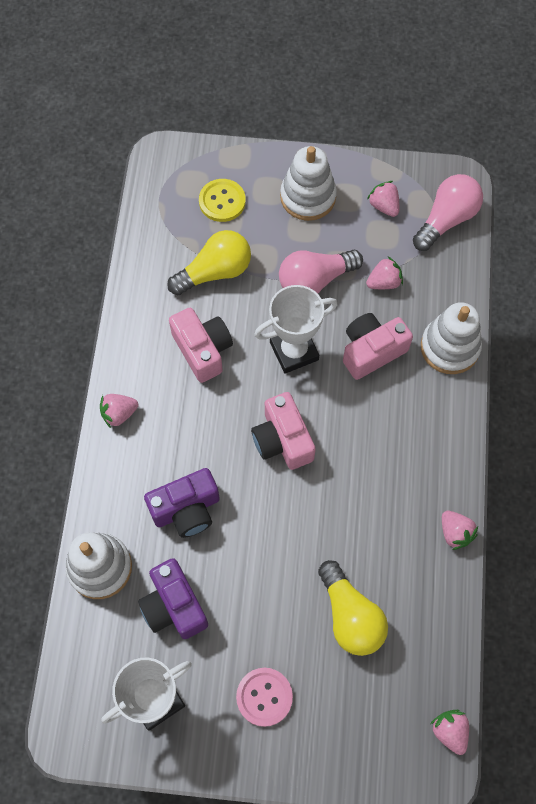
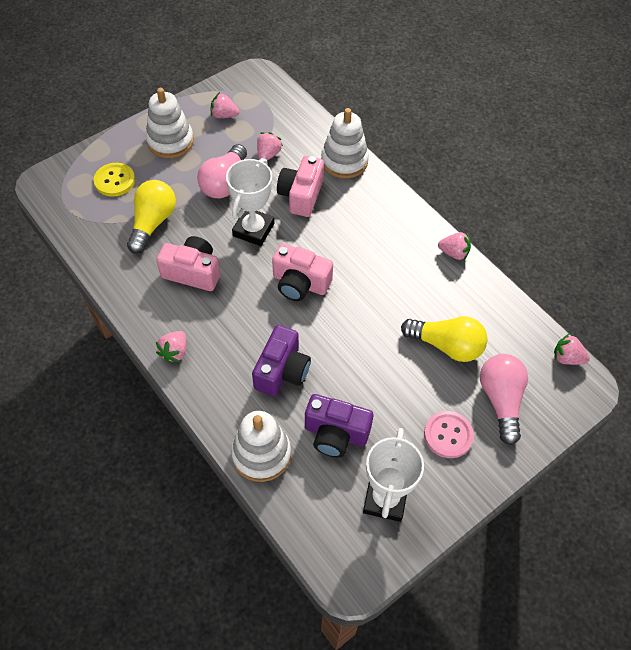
camera: 45 degrees left, 10 degrees down
(446, 219) = (269, 98): pink light bulb -> pink light bulb (500, 400)

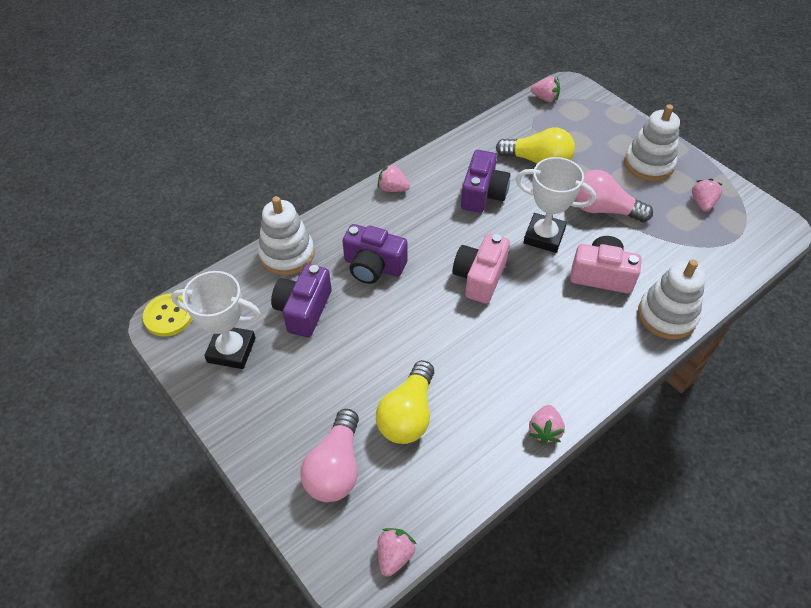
camera: 90 degrees right, 5 degrees down
(114, 181) = (584, 130): yellow button -> yellow button (169, 316)
(193, 272) = (483, 194): pink camera -> purple camera
(268, 154) = (655, 244): pink strawberry -> pink strawberry (545, 98)
(448, 435) = (295, 409): pink button -> none
(500, 400) = (335, 467): pink light bulb -> pink light bulb turned 105 degrees clockwise

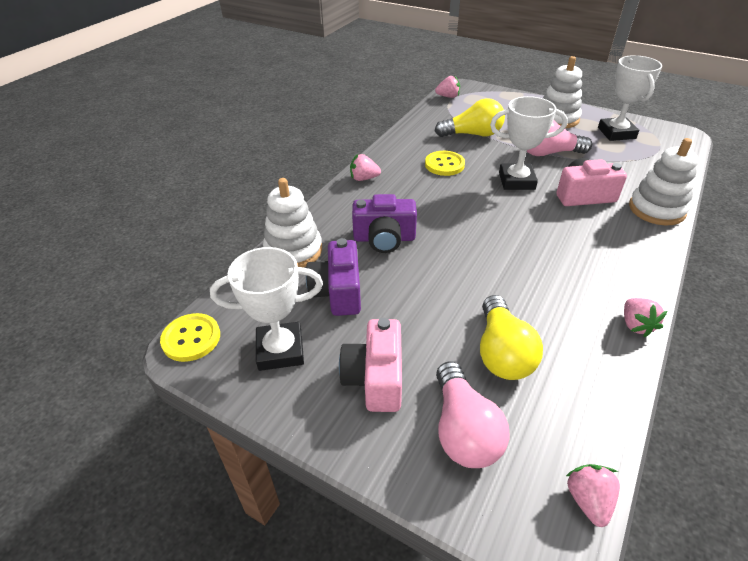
camera: 20 degrees left, 10 degrees down
(480, 277) = (486, 222): pink camera -> pink camera (375, 378)
(483, 194) = (444, 165): purple camera -> yellow button
(702, 203) = (616, 133): pink strawberry -> white trophy

